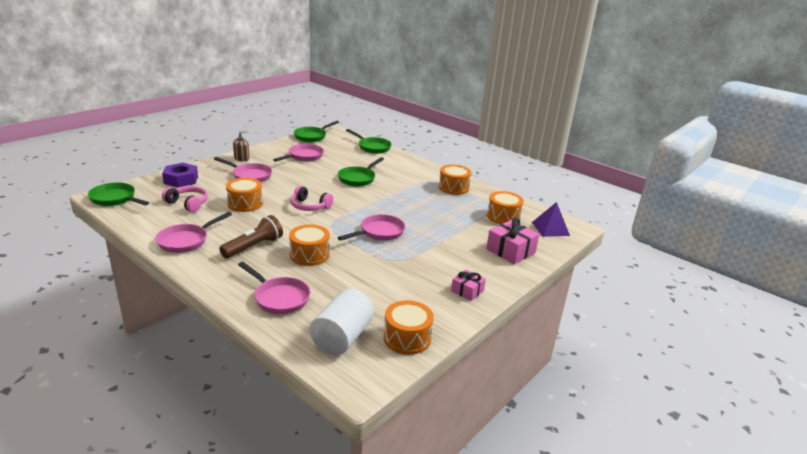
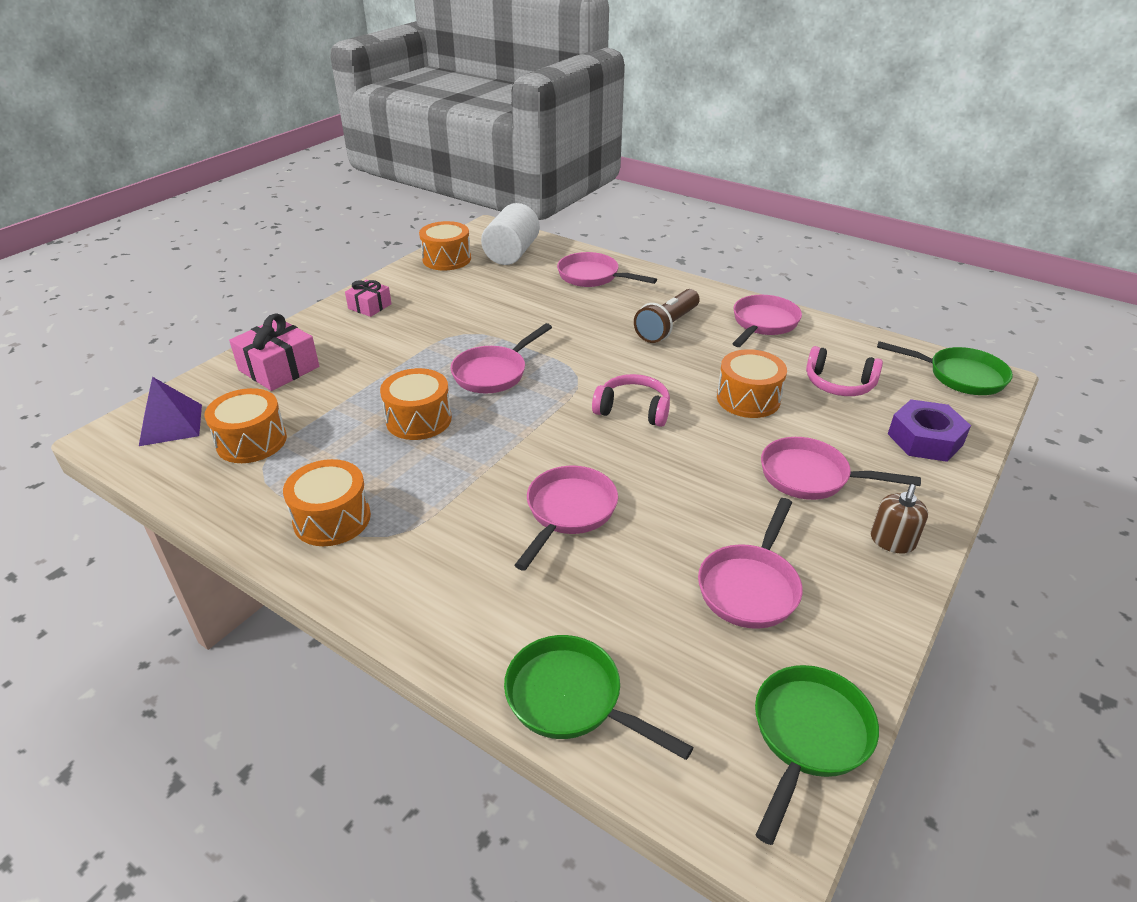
camera: 175 degrees right, 10 degrees up
(309, 255) = (585, 325): orange drum -> orange drum (419, 419)
(358, 178) = (568, 512): green pan -> pink pan

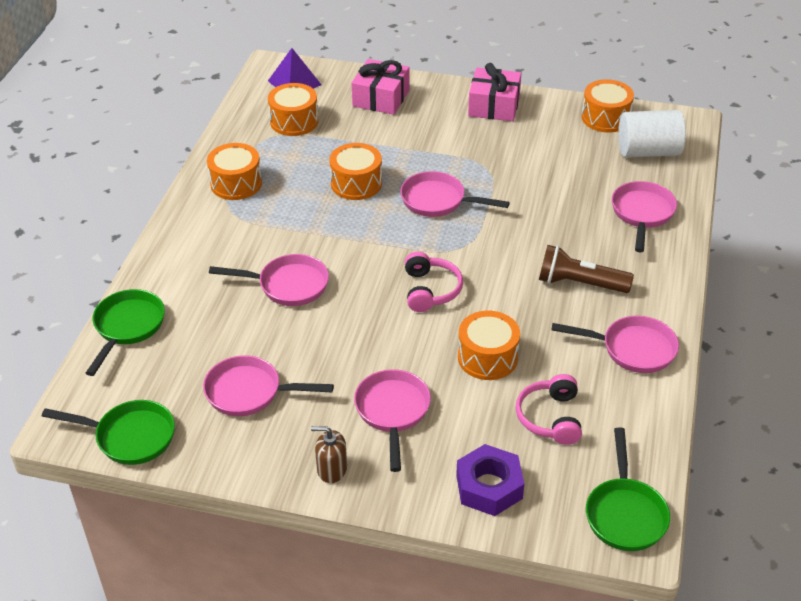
camera: 70 degrees right, 5 degrees up
(370, 306) = (494, 106): pink gift -> pink gift, size x1.66

